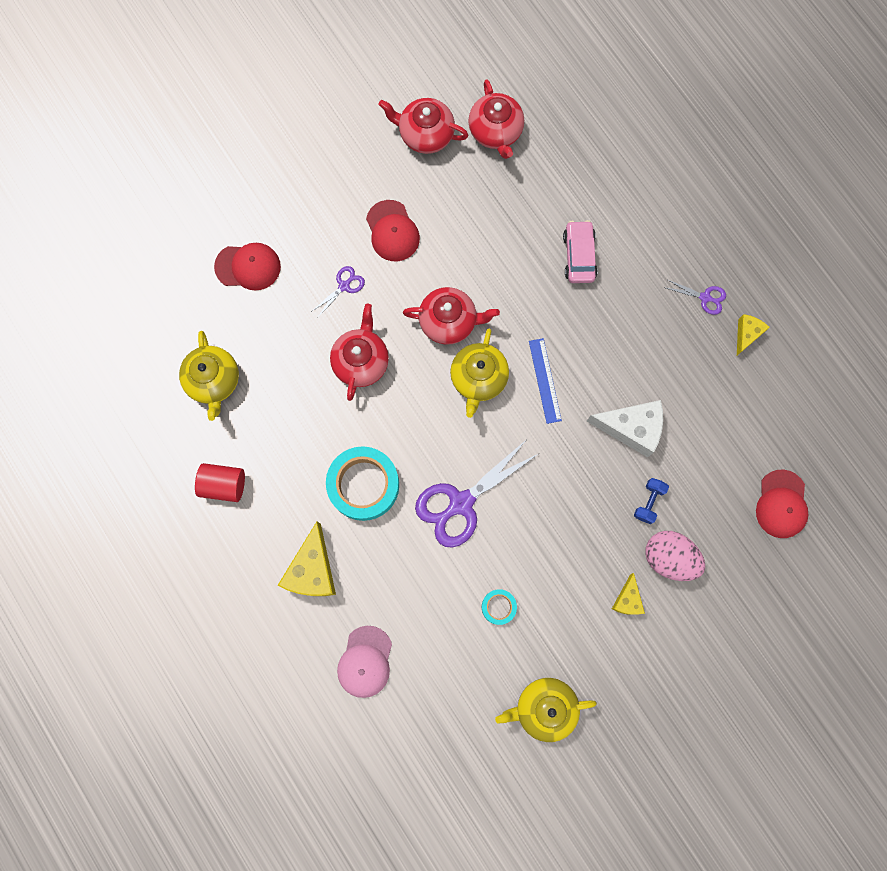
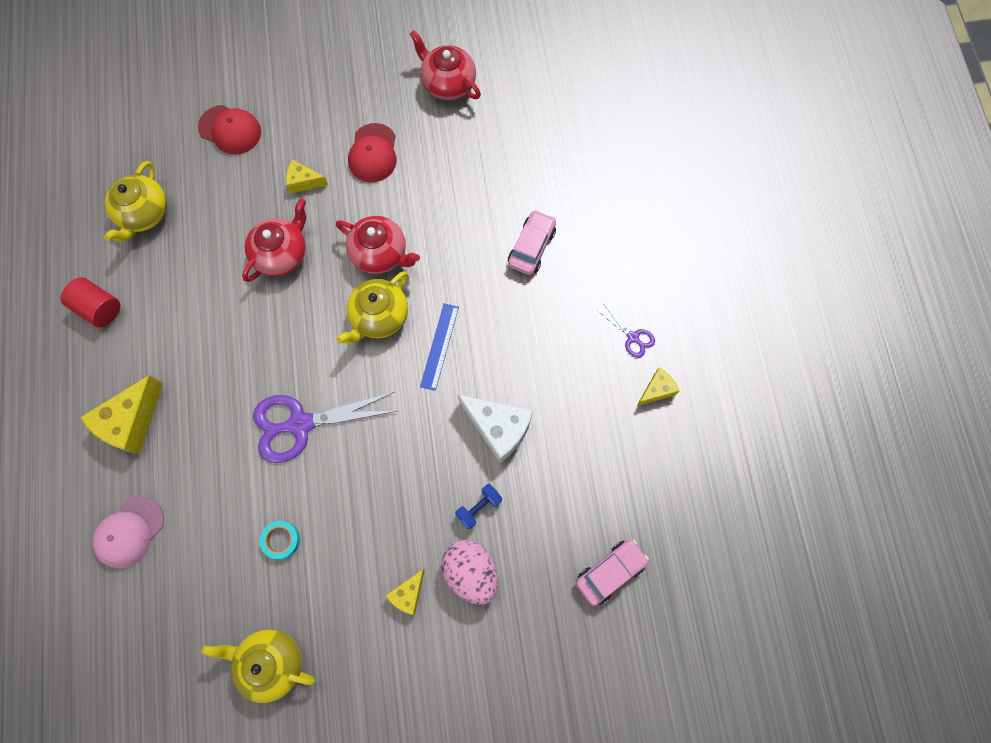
camera: 25 degrees right, 5 degrees down
(344, 286) = (304, 182): purple scissors -> yellow cheese
(363, 485) = (221, 366): turquoise tape -> none
(495, 131) = (512, 107): red teapot -> none
(781, 504) = (610, 572): red cap -> pink car

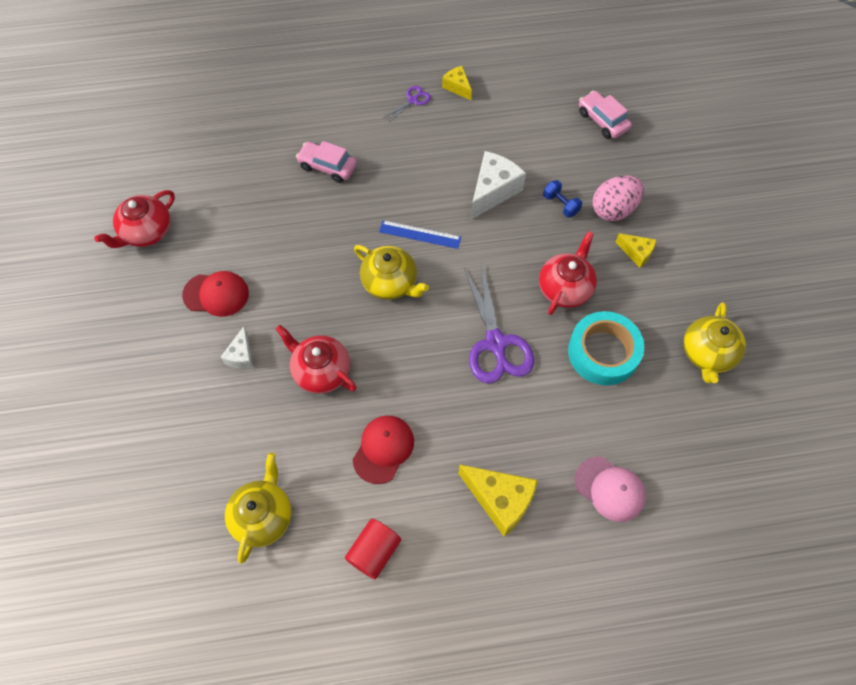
camera: 90 degrees left, 10 degrees down
(144, 214) = (263, 516): yellow teapot -> yellow teapot turned 90 degrees counterclockwise
(230, 130) = (168, 434): red cap -> red cap (383, 449)
(281, 540) = (603, 352): turquoise tape -> turquoise tape, size x2.10
(304, 182) = (241, 355): yellow cheese -> white cheese
(380, 253) = (326, 284): red teapot -> red teapot (565, 288)

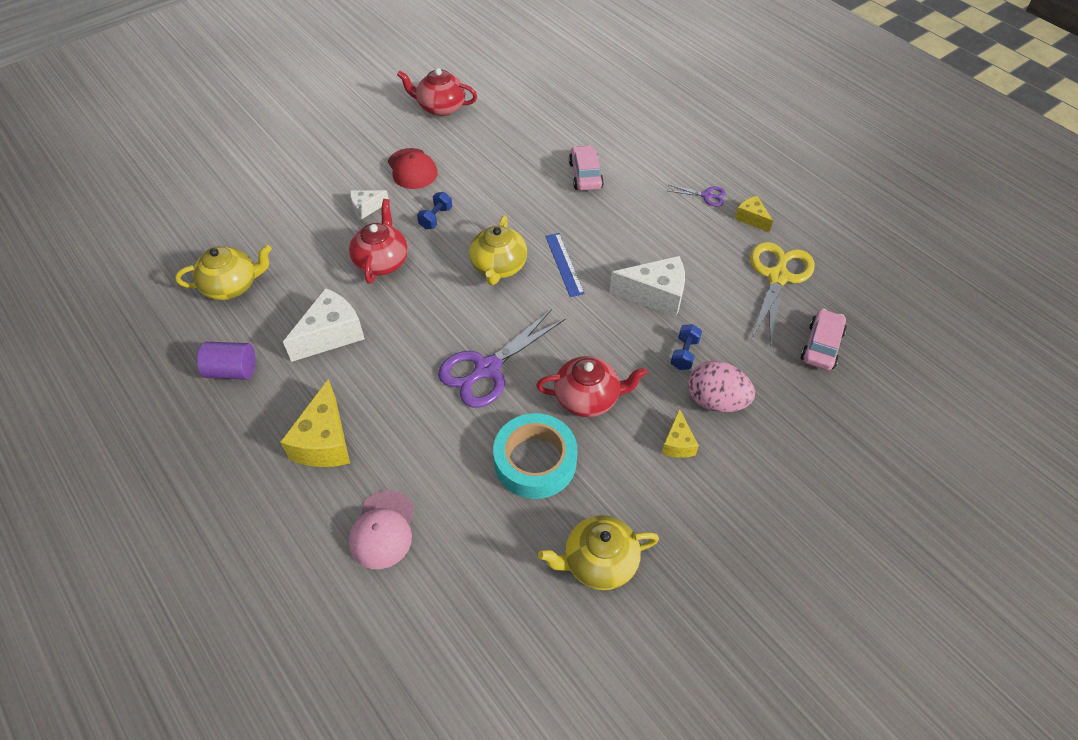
camera: 60 degrees right, 10 degrees down
(297, 304) = (436, 218): none -> blue dumbbell
(374, 552) = (232, 371): red cylinder -> purple cylinder
(383, 449) = (331, 334): red cap -> white cheese
(457, 87) = (751, 219): yellow cheese -> yellow cheese turned 60 degrees counterclockwise
(525, 107) = (777, 277): none -> yellow scissors

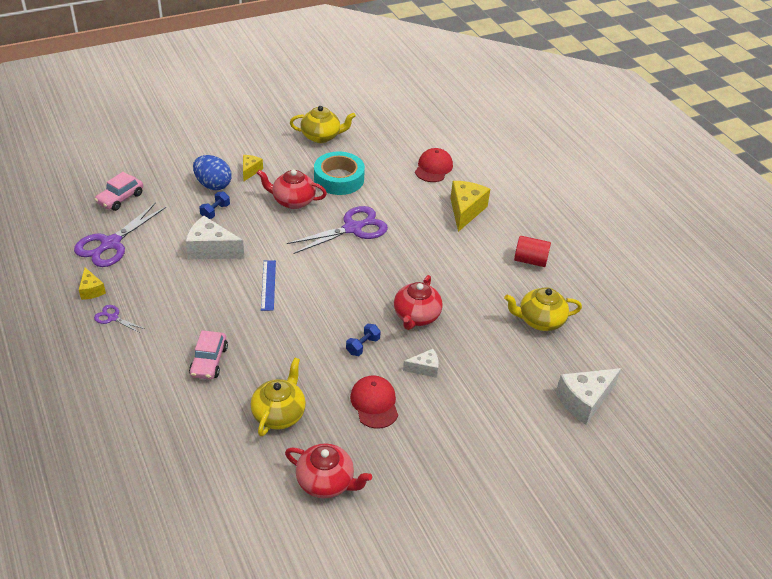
camera: 170 degrees left, 10 degrees down
(232, 371) = (530, 260): purple cylinder -> red cylinder
(331, 334) = (460, 270): white cheese -> white cheese (584, 401)
(383, 529) = (433, 168): pink cap -> red cap
(498, 267) = (321, 293): yellow teapot -> yellow teapot (279, 414)
(715, 401) = (213, 185): pink egg -> blue egg
(777, 277) = (110, 244): yellow scissors -> purple scissors

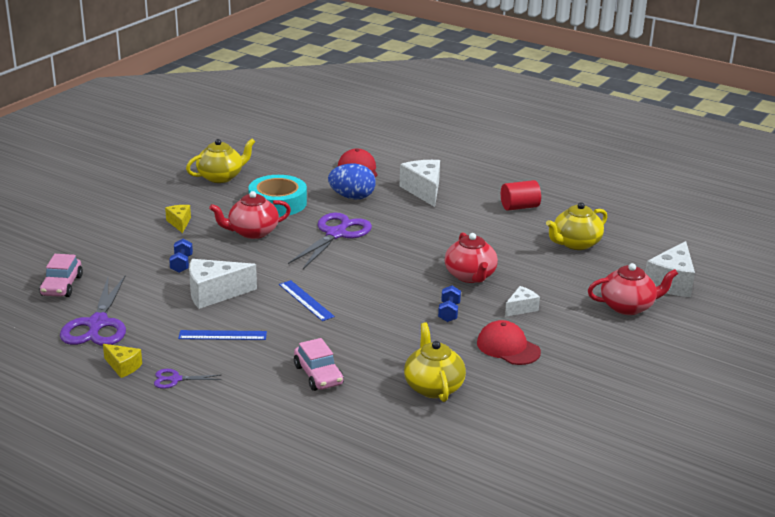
camera: 30 degrees left, 15 degrees down
(180, 292) = (222, 335): none -> blue ruler
(213, 185) = (153, 245): blue egg -> blue egg (352, 197)
(326, 482) = (533, 416): red teapot -> red teapot (628, 307)
(465, 211) = (423, 191): yellow cheese -> white cheese

